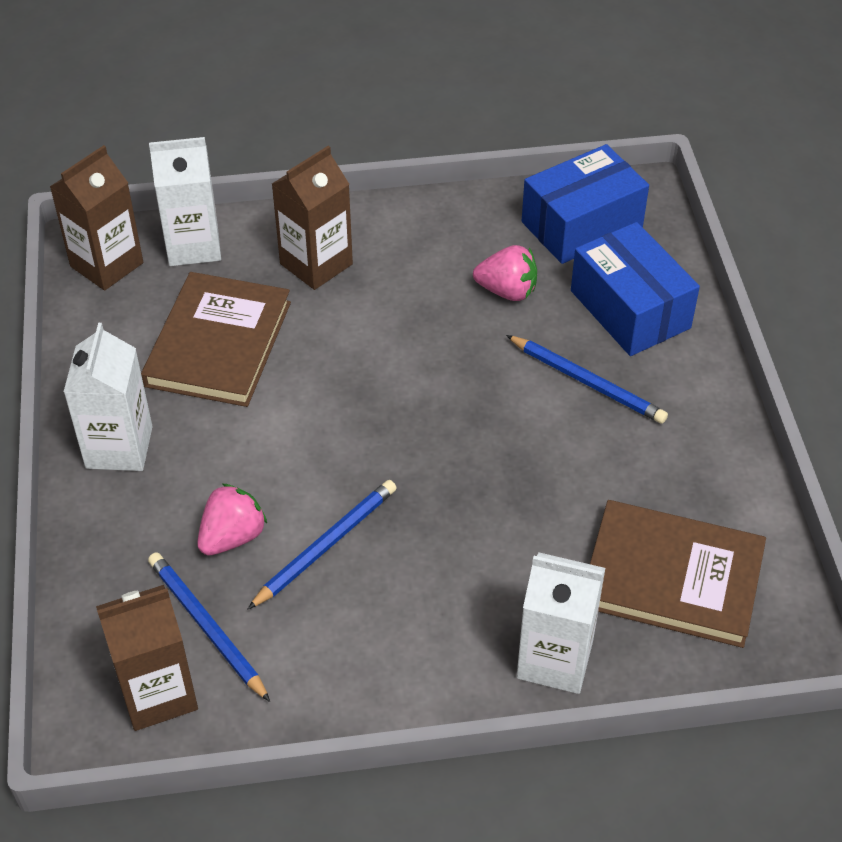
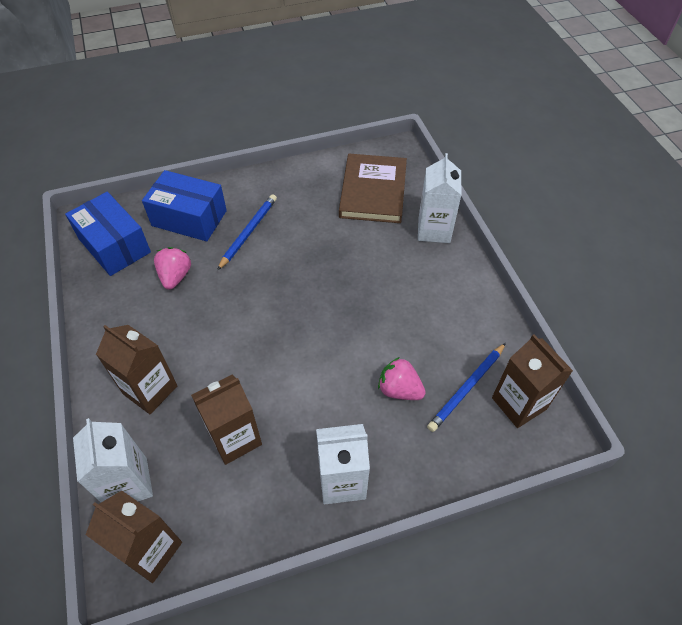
camera: 100 degrees left, 5 degrees up
(218, 344) = (235, 438): brown book -> brown carton
(325, 545) = (392, 338): blue pencil -> none
(630, 309) = (189, 218): blue box -> blue box turned 60 degrees clockwise

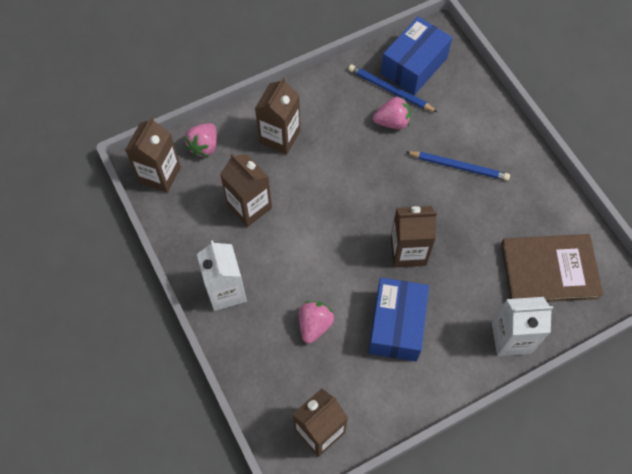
camera: 80 degrees right, 10 degrees up
(128, 483) = (204, 146): white carton -> pink strawberry
(189, 218) = (462, 113): blue box -> blue box (396, 325)
(331, 290) = (408, 251): none -> brown carton
(467, 388) = (327, 383): blue pencil -> blue pencil (390, 90)

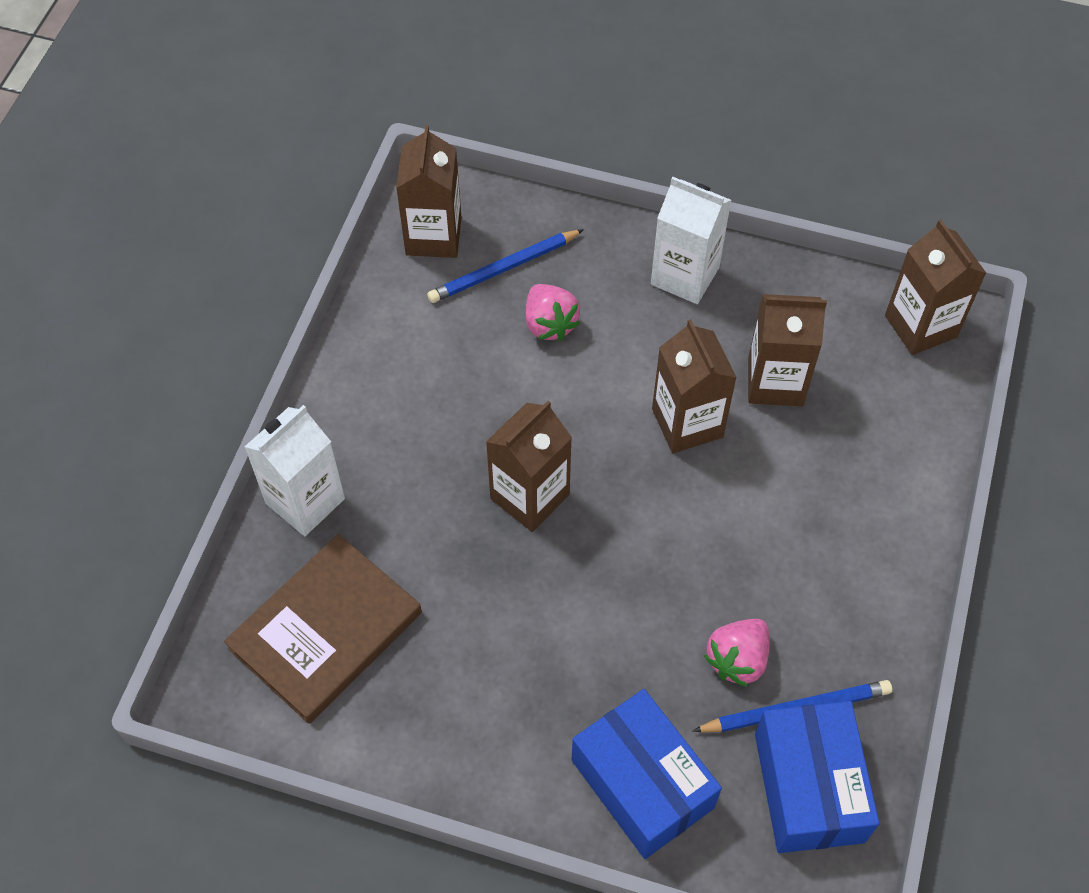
camera: 135 degrees right, 5 degrees down
(204, 146) = (920, 403): pink strawberry -> none
(279, 137) = (851, 499): brown carton -> brown carton (687, 423)
(396, 325) = (457, 400): blue box -> blue box (642, 783)
(458, 166) = (579, 675): blue pencil -> blue pencil (504, 269)

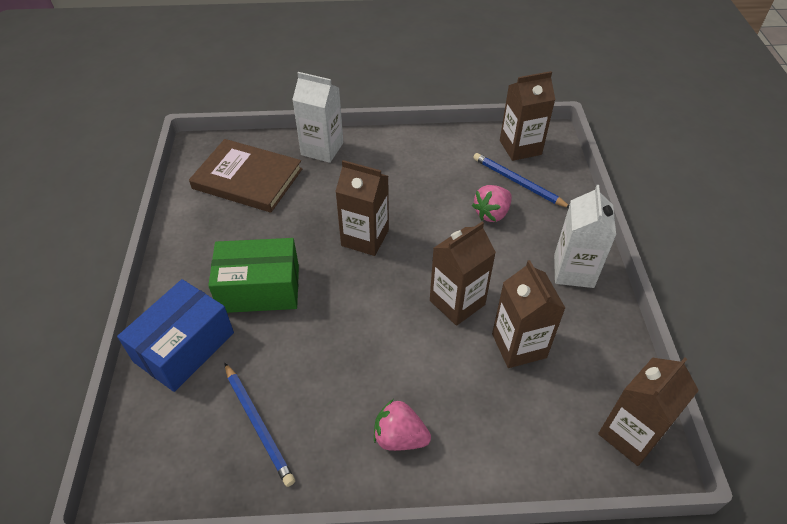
camera: 70 degrees right, 10 degrees down
(572, 661) = (259, 289): none -> green box
(737, 659) = (287, 378): pink strawberry -> pink strawberry (399, 437)
(809, 787) = (199, 448): blue box -> none

